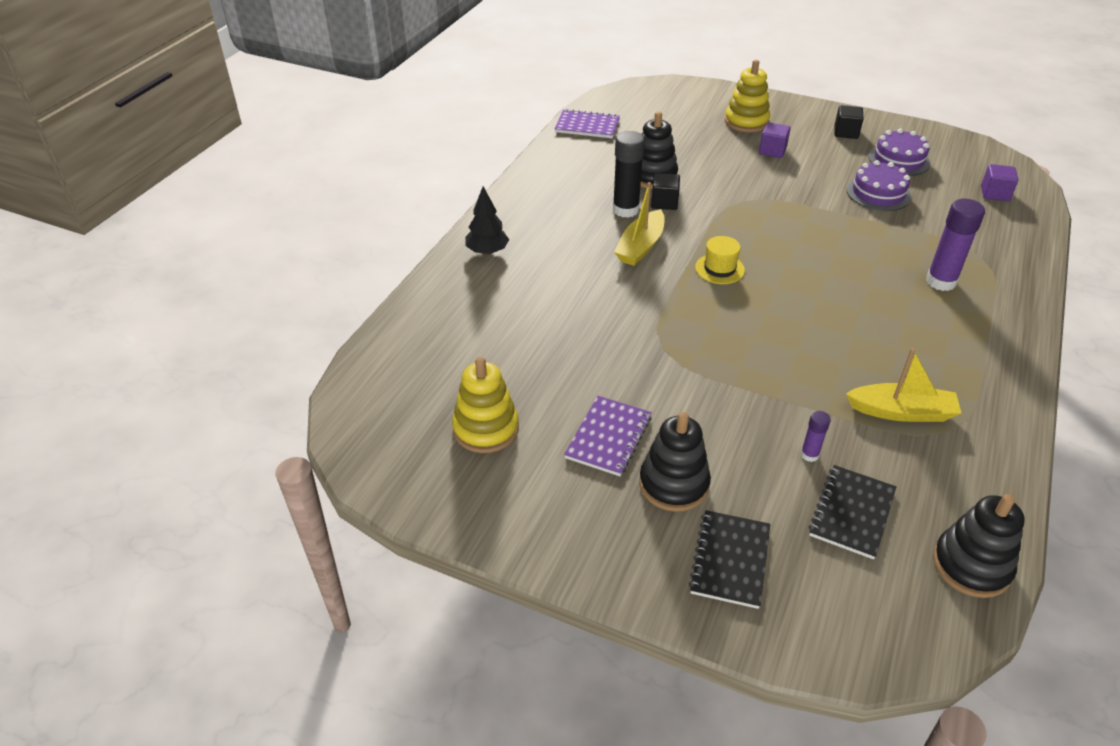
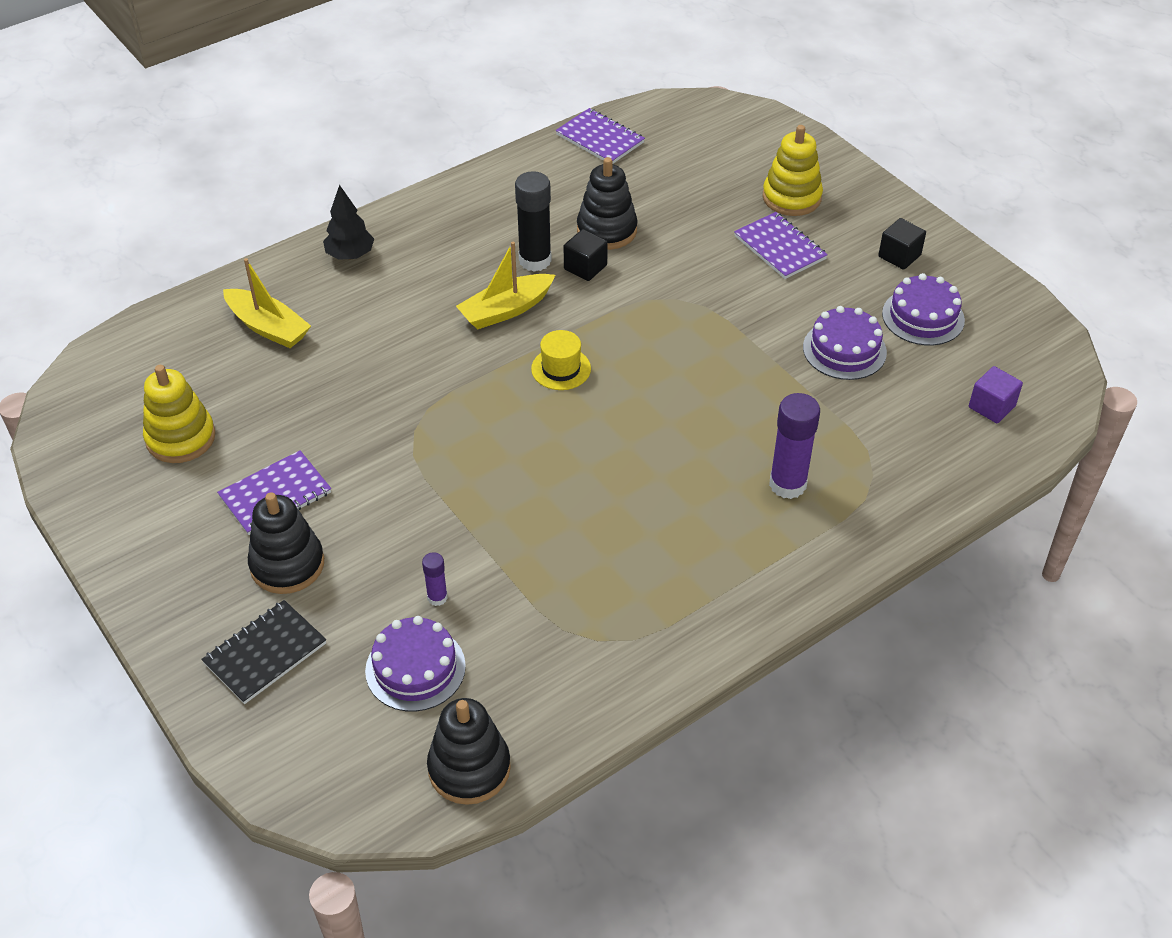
camera: 30 degrees right, 5 degrees up
(772, 151) = (780, 247): purple cube -> purple notebook
(852, 513) = (415, 668): black notebook -> purple cake
(902, 412) = (575, 600): yellow boat -> yellow boat (268, 327)

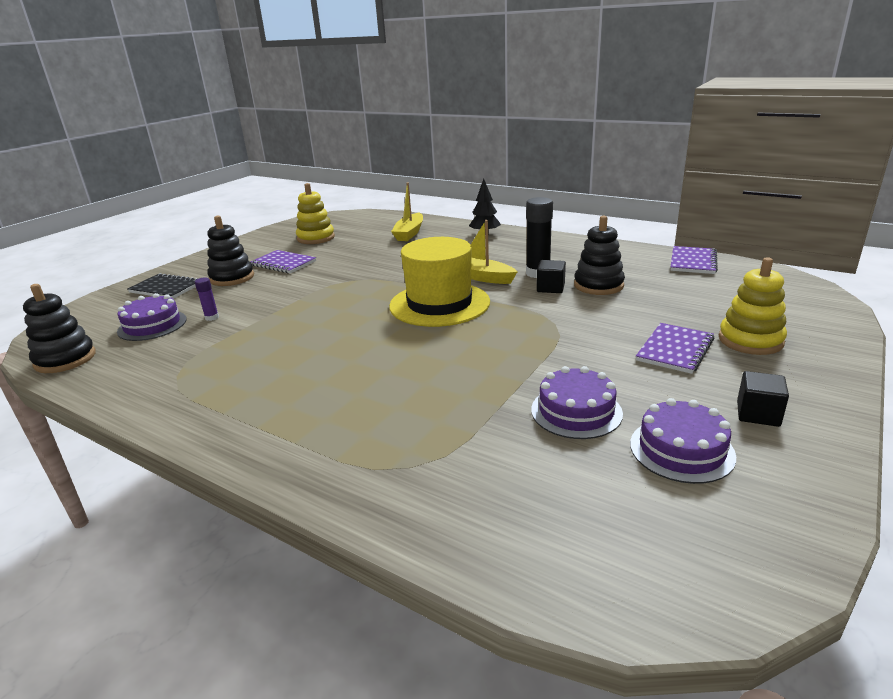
camera: 70 degrees right, 20 degrees down
(561, 369) = (439, 304): yellow hat -> yellow hat, size x2.22
(787, 484) = (372, 419): purple glue stick -> none
(991, 407) = (583, 536): purple cube -> none

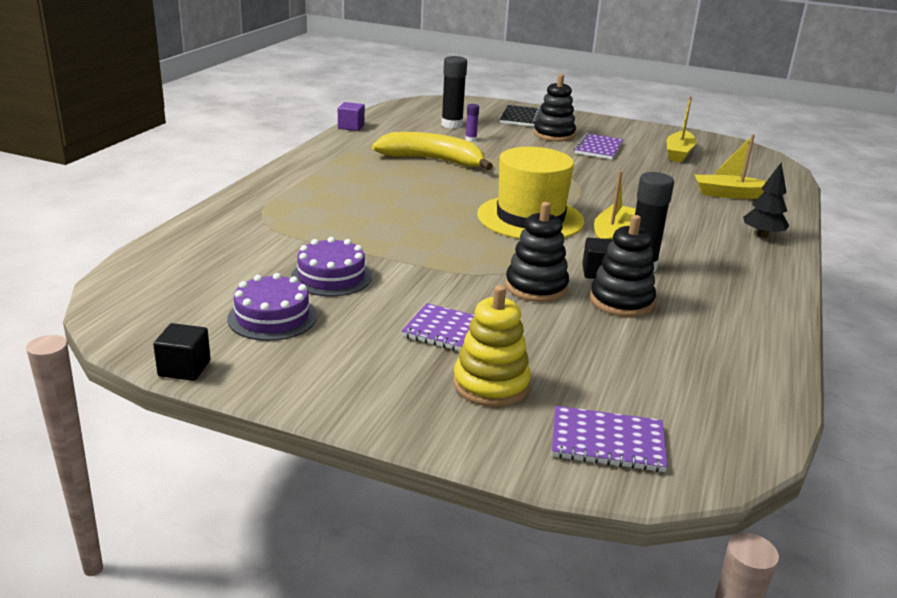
camera: 75 degrees right, 0 degrees up
(65, 359) = (395, 112): black stacking toy -> black stacking toy (536, 287)
(92, 394) = (351, 127): none -> purple cube
(152, 325) = (452, 125): purple cake -> black glue stick
(263, 341) = (433, 160): none -> yellow banana
(316, 238) = (679, 153): yellow stacking toy -> yellow boat
(693, 262) = (753, 379): purple notebook -> purple notebook (607, 442)
(758, 414) = (327, 362): black cube -> black cube (184, 368)

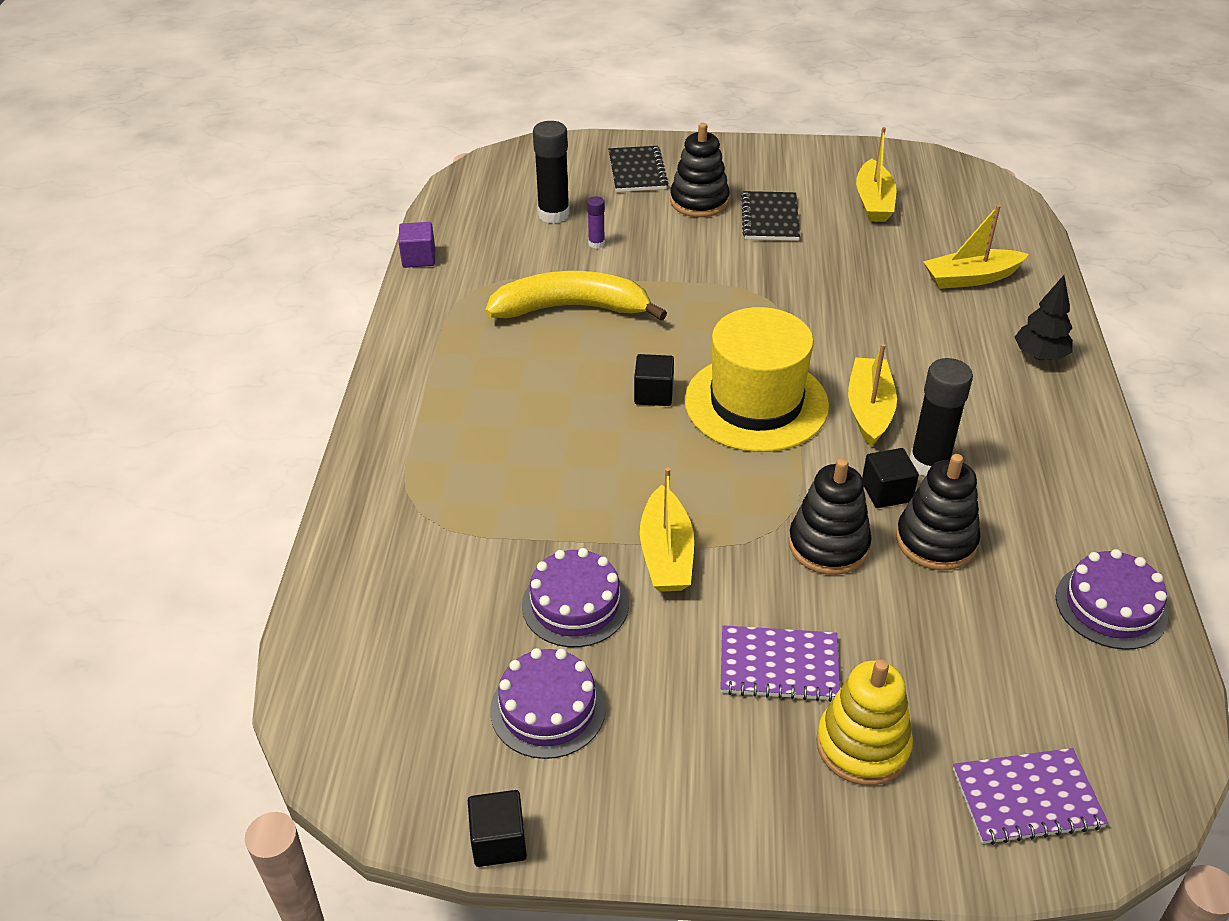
camera: 15 degrees left, 15 degrees up
(414, 268) = (666, 554): none -> yellow boat
(460, 202) = (653, 394): none -> black cube
(598, 148) = (770, 218): purple notebook -> black notebook
(745, 360) = (1111, 606): none -> purple cake

